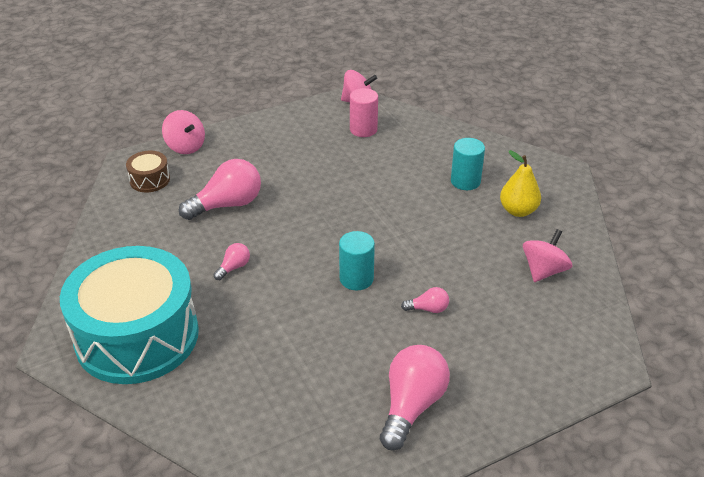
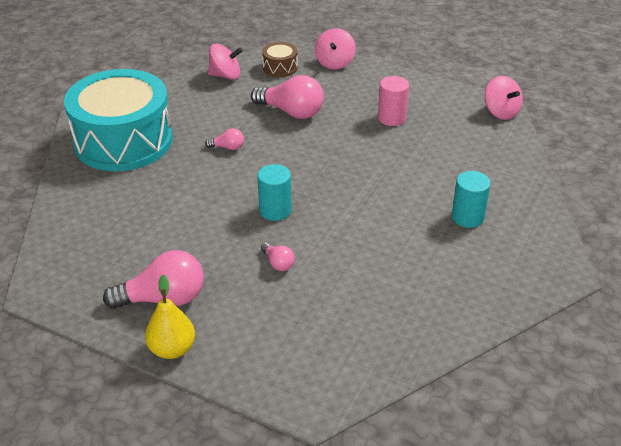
camera: 55 degrees right, 0 degrees up
(363, 129) = (466, 131): pink cylinder -> pink cylinder (391, 118)
(518, 211) = (464, 266): yellow pear -> yellow pear (172, 349)
(544, 271) = (397, 314): pink spinning top -> pink spinning top (225, 76)

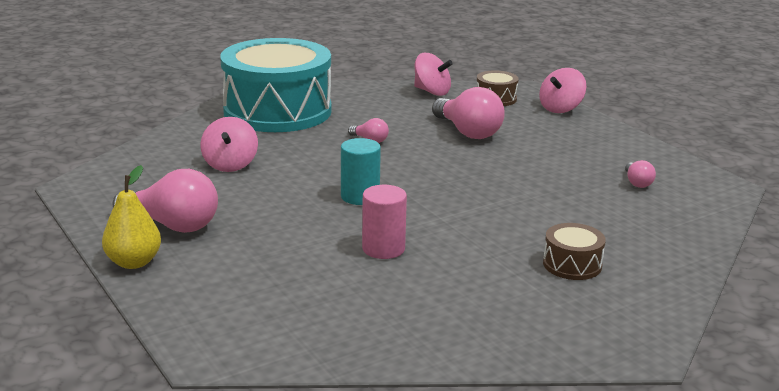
camera: 30 degrees right, 15 degrees down
(278, 263) = (313, 235): pink light bulb -> pink light bulb (637, 183)
(391, 118) = (575, 163): pink cylinder -> pink cylinder (383, 249)
(467, 217) = (572, 264): turquoise cylinder -> brown drum
(501, 112) = (721, 192): pink spinning top -> pink spinning top (230, 164)

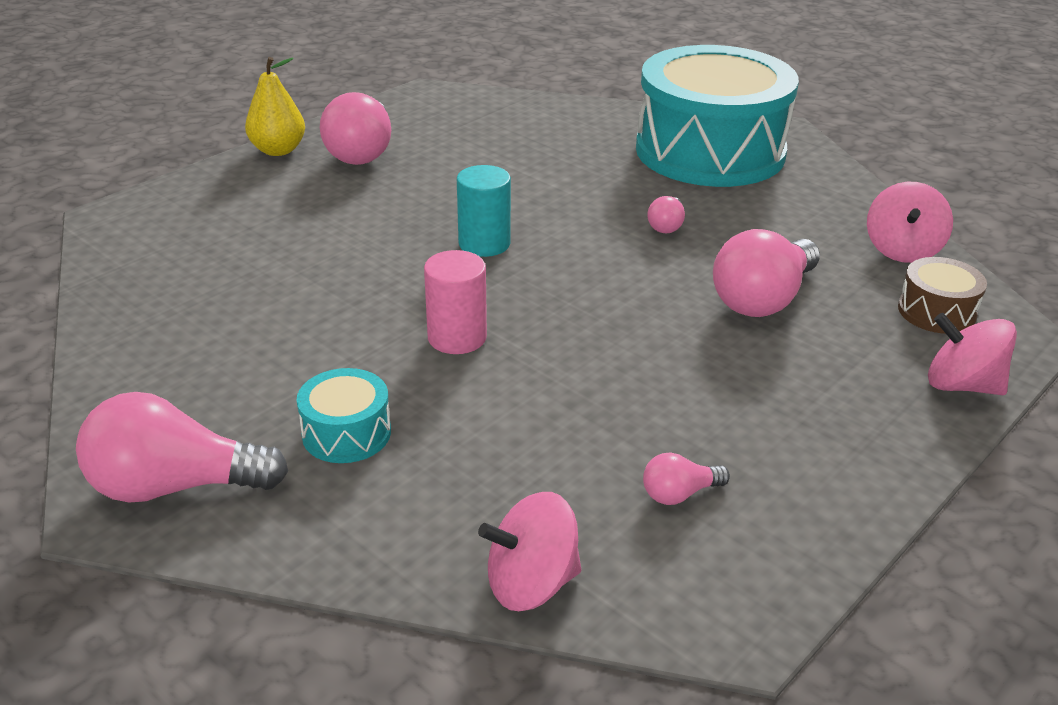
camera: 75 degrees right, 10 degrees up
(230, 164) = (527, 153): pink spinning top -> pink spinning top (531, 583)
(383, 249) = (348, 278): pink cylinder -> pink cylinder (457, 337)
(572, 264) = (346, 433): brown drum -> turquoise drum
(619, 326) = (175, 486): none -> pink light bulb

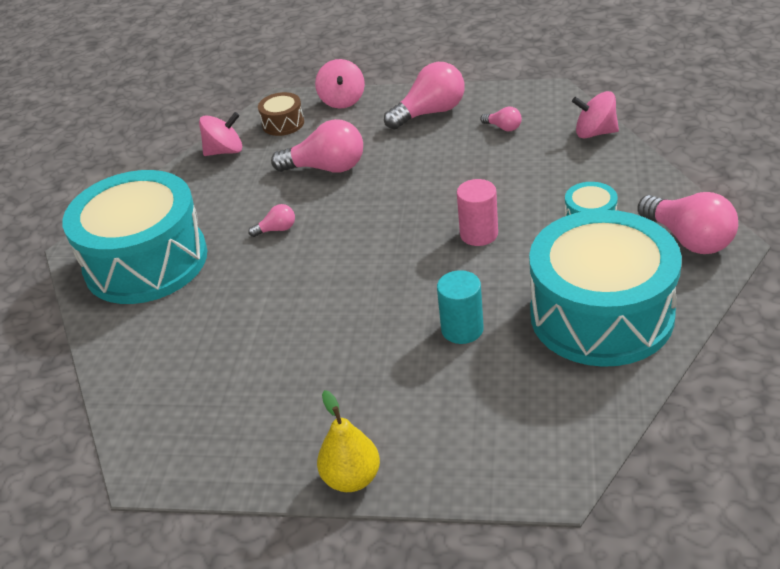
camera: 120 degrees left, 5 degrees up
(201, 340) = (601, 314): none -> turquoise drum
(362, 152) = (306, 425): pink light bulb -> pink light bulb (430, 113)
(484, 244) = (375, 281): turquoise cylinder -> turquoise cylinder (462, 329)
(531, 583) = (595, 133): pink spinning top -> pink spinning top turned 150 degrees clockwise

